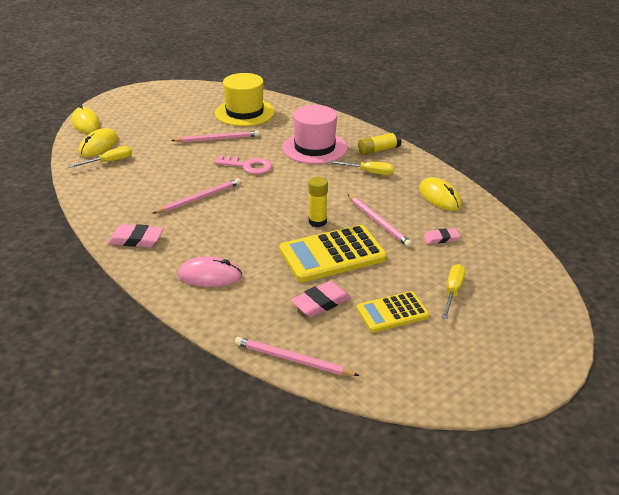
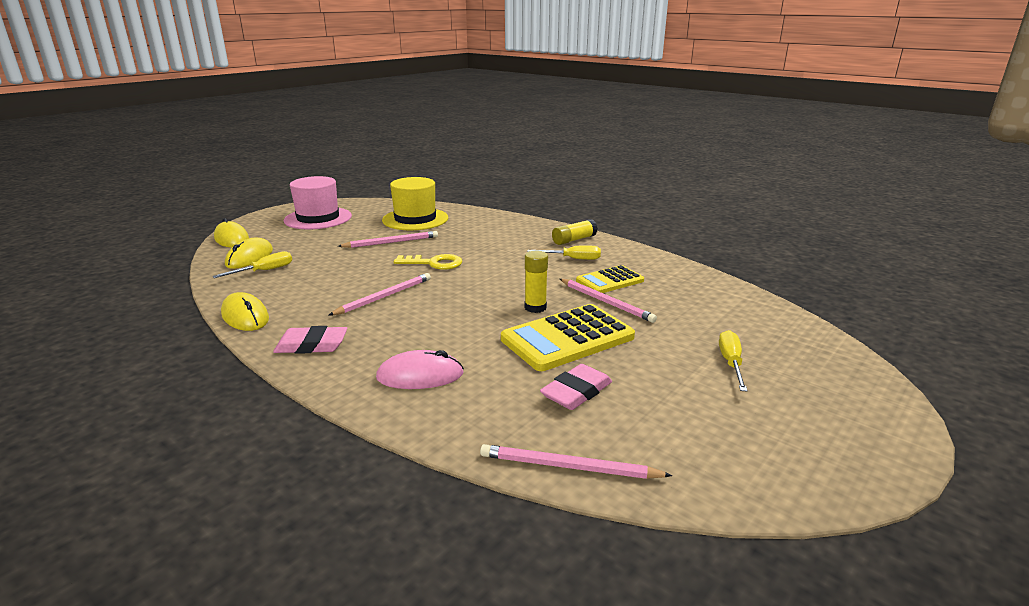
camera: 10 degrees left, 10 degrees down
(248, 166) = (434, 263): pink key -> yellow key
(314, 148) = (503, 242): pink hat -> pink hat (318, 218)
(392, 312) = (672, 393): yellow calculator -> yellow calculator (609, 281)
(439, 197) = (661, 274): yellow mouse -> yellow mouse (245, 316)
(441, 238) = (685, 311): pink eraser -> none

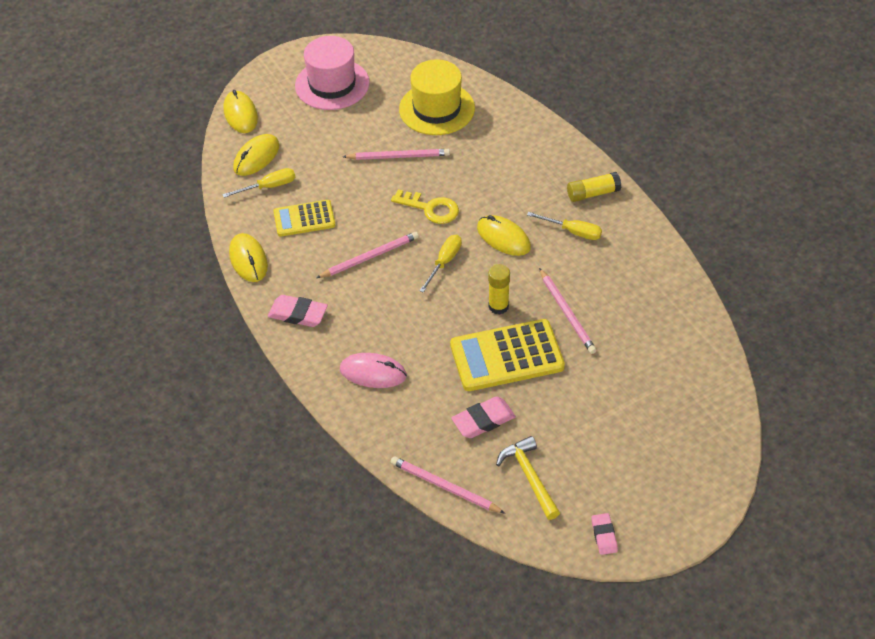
camera: 20 degrees right, 25 degrees up
(512, 269) = (503, 238): none -> yellow mouse
(609, 281) = (589, 280): yellow calculator -> yellow calculator (304, 219)
(670, 432) = (529, 476): none -> yellow hammer
(731, 363) = (624, 420): yellow screwdriver -> yellow screwdriver (444, 262)
(814, 473) = (604, 535): none -> pink eraser

